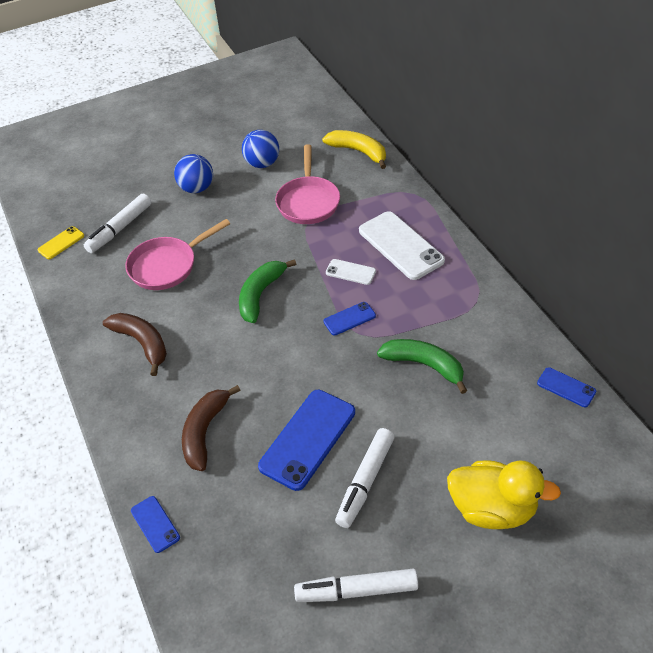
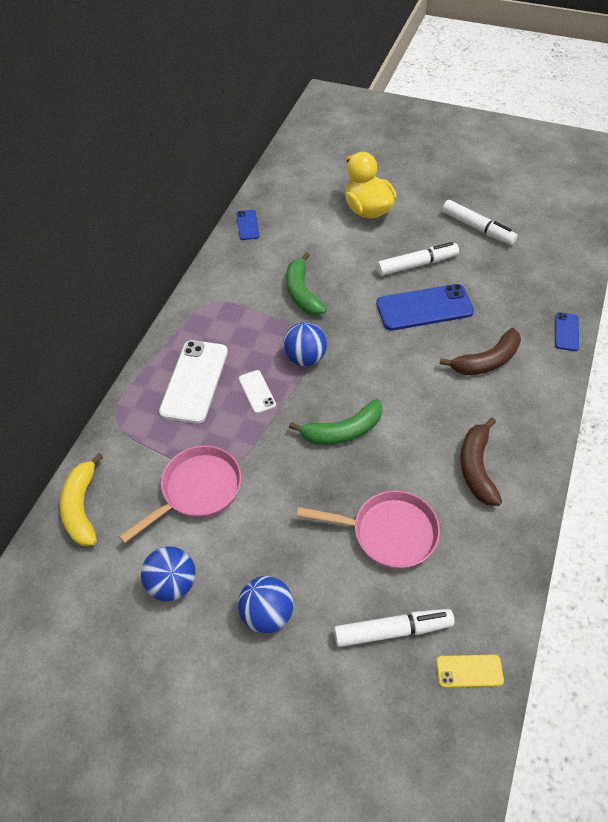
camera: 135 degrees left, 5 degrees up
(349, 319) = (305, 358): blue phone -> blue ball

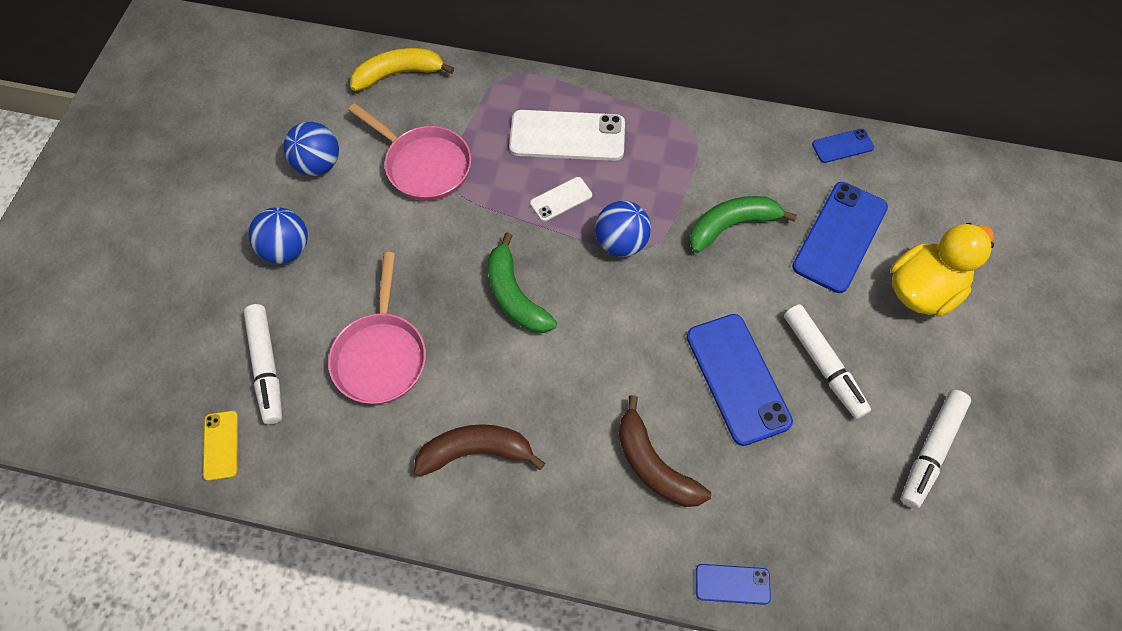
camera: 80 degrees right, 10 degrees up
(321, 239) = (840, 237): none -> blue phone

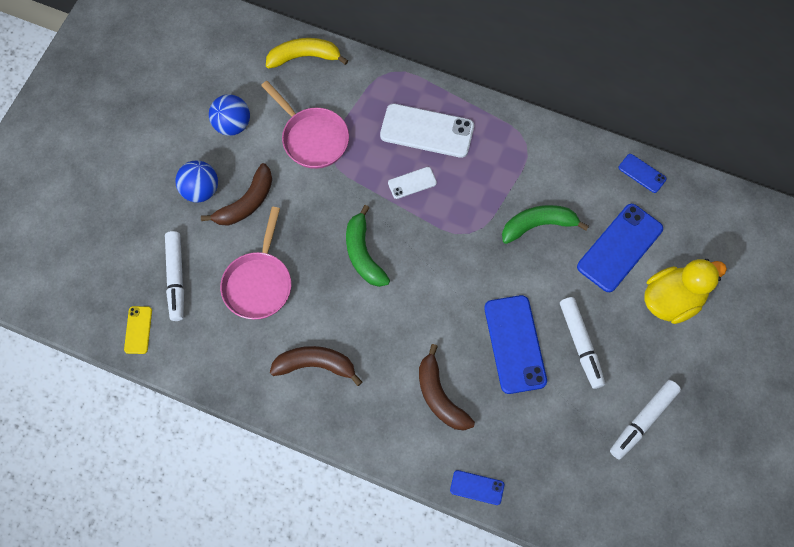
camera: 10 degrees right, 5 degrees up
(350, 256) = (246, 203): none -> brown banana
(621, 243) = (450, 225): blue ball -> none
(842, 146) = (642, 173): blue phone -> blue phone turned 45 degrees clockwise

